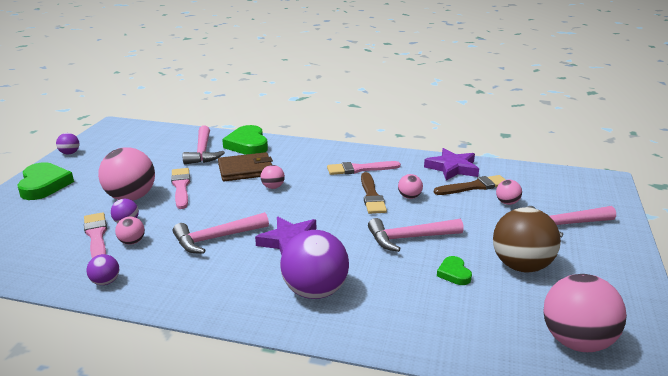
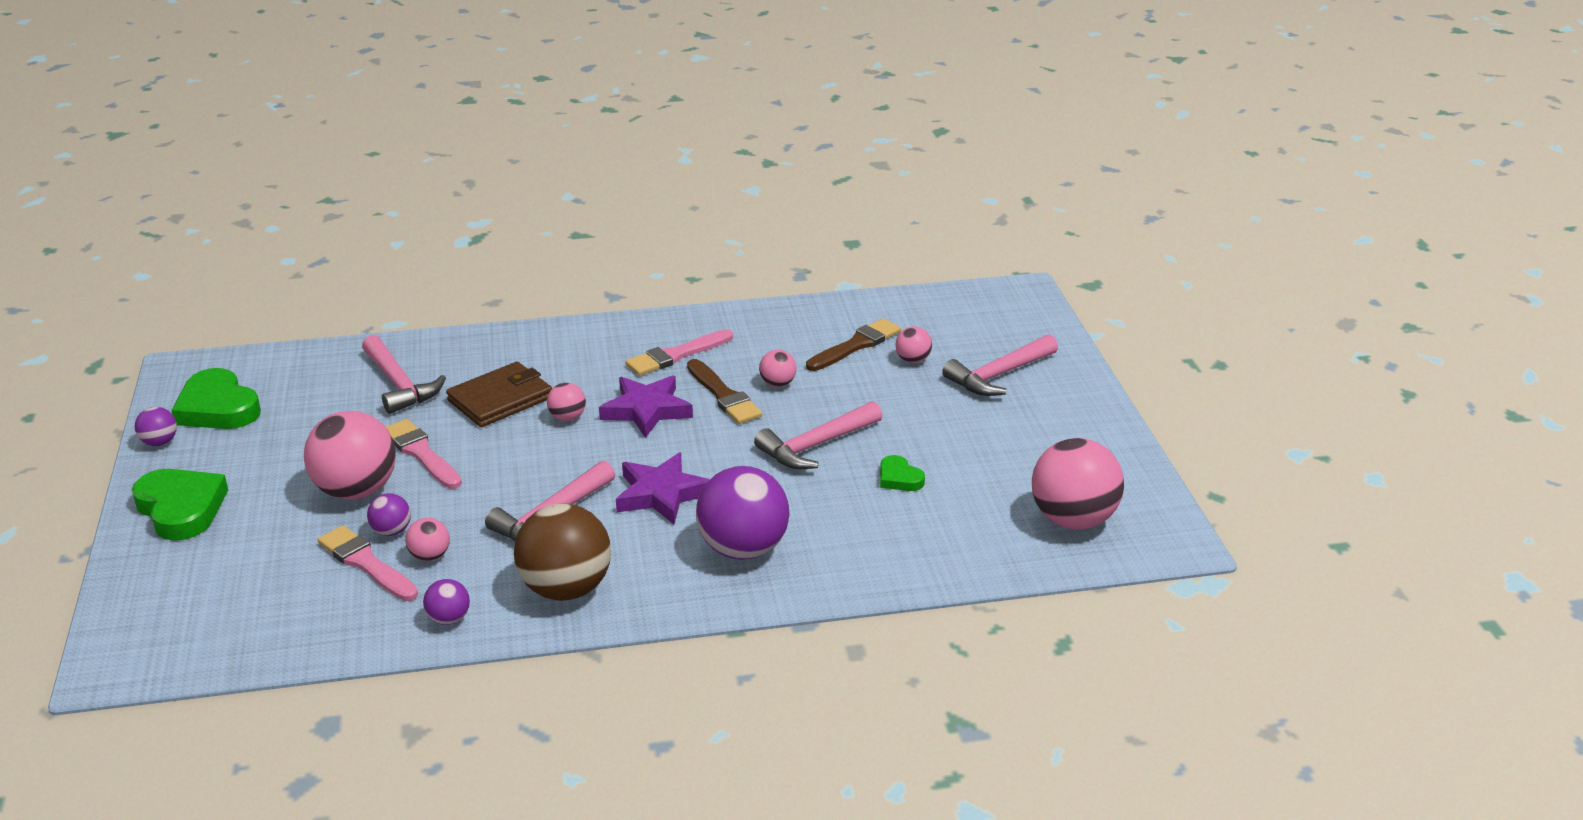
camera: 25 degrees left, 5 degrees up
(248, 145) = (464, 353): green heart -> green heart (218, 408)
(452, 168) = (809, 321): purple star -> purple star (646, 410)
(521, 266) = (973, 446): brown ball -> brown ball (566, 589)

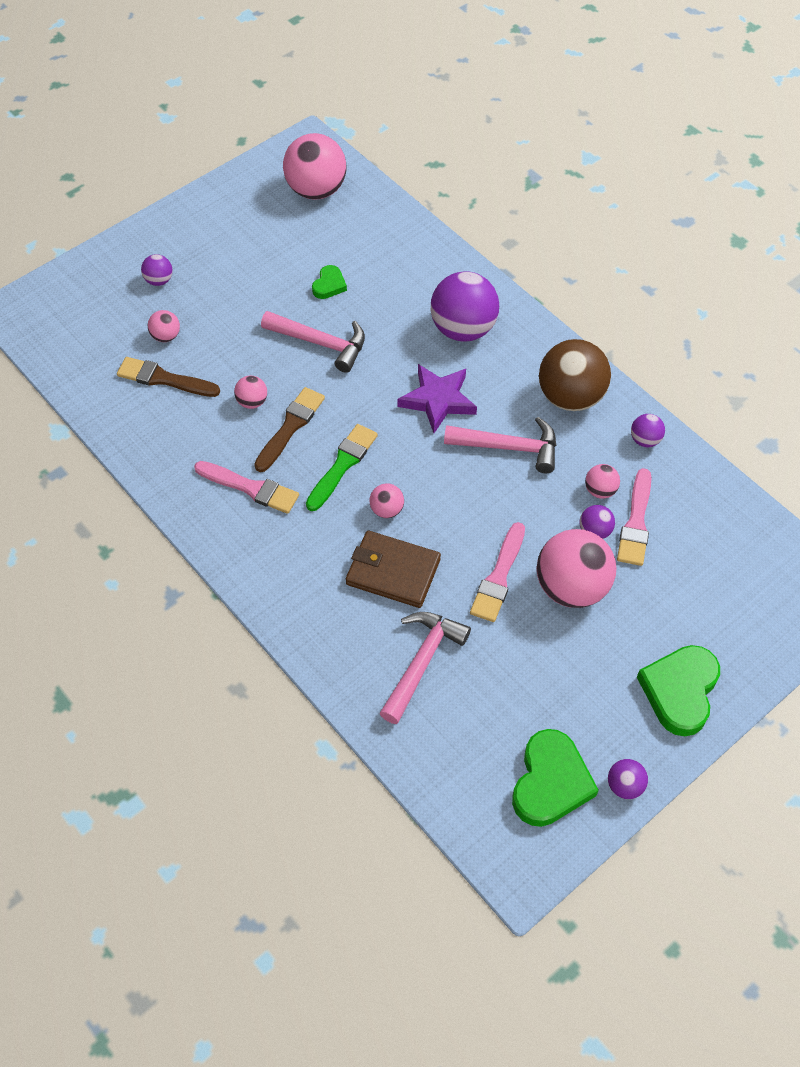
camera: 120 degrees left, 25 degrees up
(646, 410) = (342, 465): purple star -> green brush
(998, 375) = (159, 280): pink hammer -> purple ball

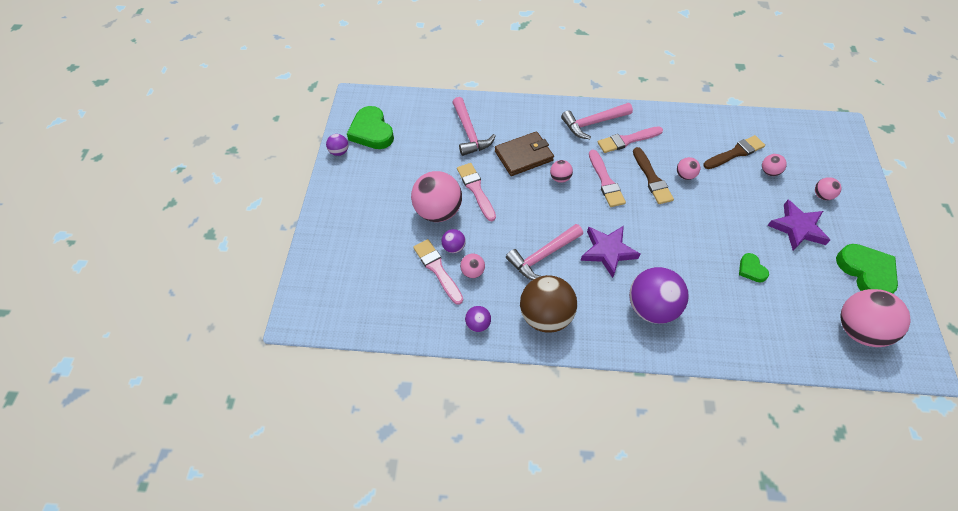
camera: 135 degrees right, 0 degrees up
(159, 280) = (822, 195): purple ball -> pink ball
(231, 278) = (797, 228): none -> purple star
(320, 343) = (703, 231): pink hammer -> pink hammer (593, 123)
(342, 465) = (605, 181): green brush -> pink brush
(680, 691) = (345, 205): green heart -> green heart (866, 272)

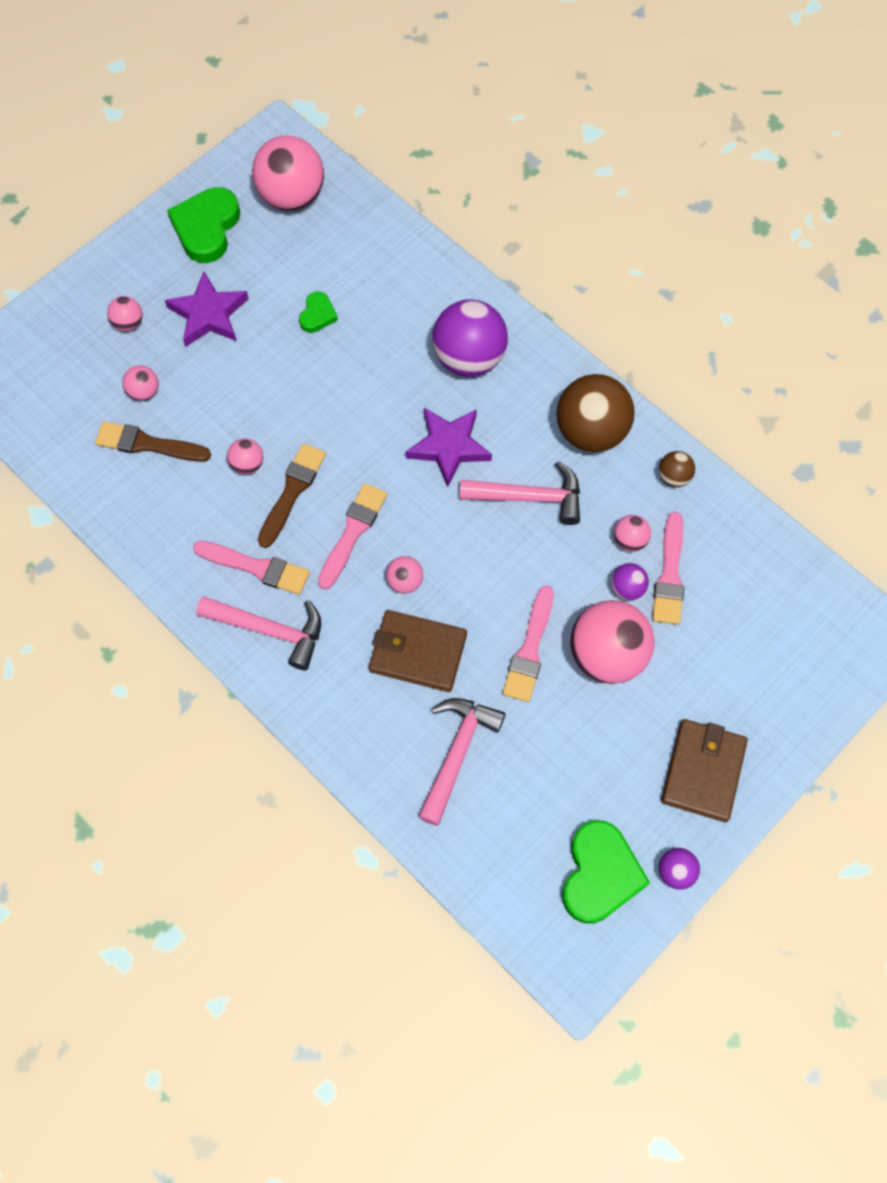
camera: 140 degrees left, 10 degrees up
(354, 194) = (703, 771): none -> brown wallet
(478, 324) = (673, 477): purple ball -> brown ball

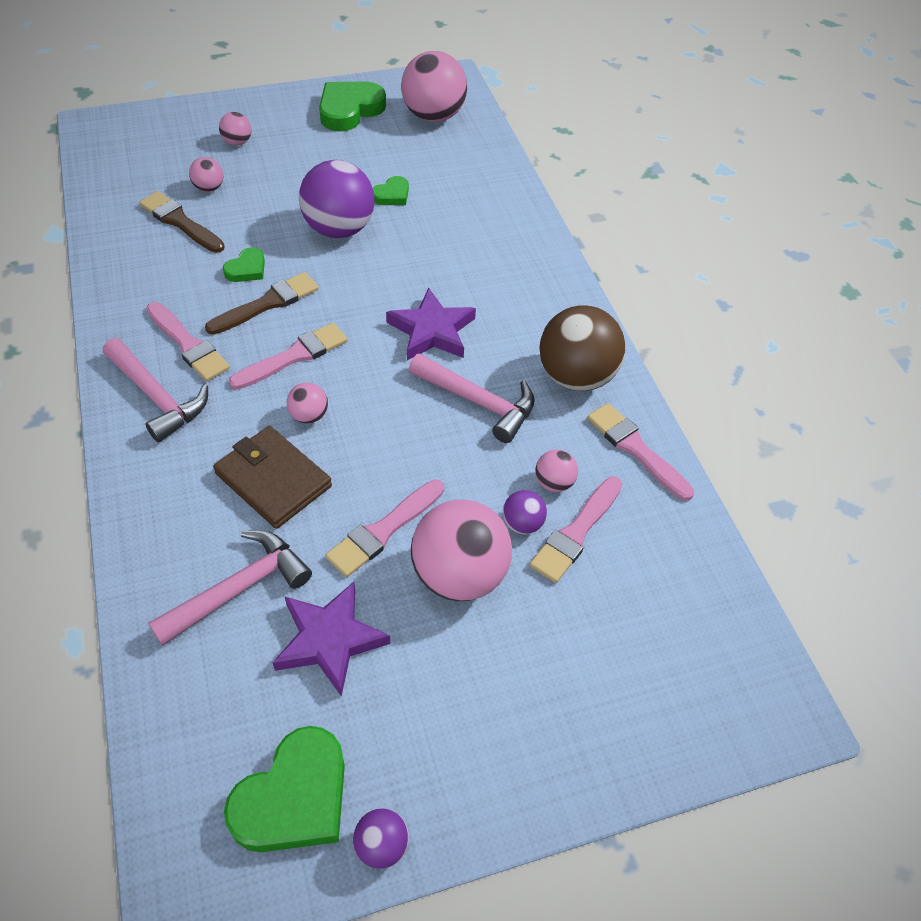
camera: 25 degrees right, 15 degrees down
(208, 314) = (304, 161): purple star -> purple star (329, 640)
(247, 464) = (247, 269): pink ball -> green heart
(469, 358) = (500, 275): purple ball -> purple ball (339, 229)
(673, 477) = (635, 449): brown ball -> pink brush
(703, 771) = (487, 748): brown wallet -> none

